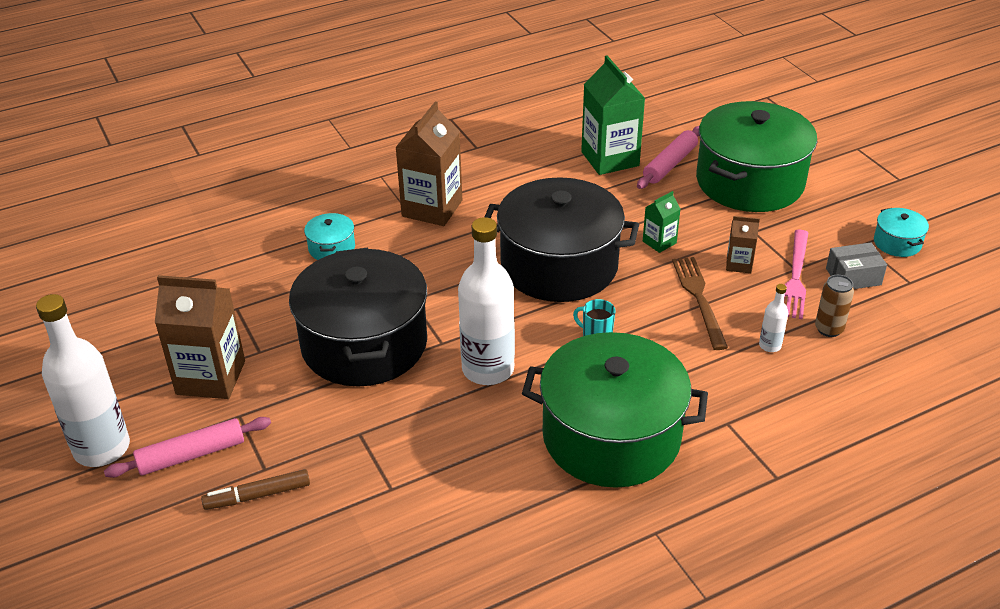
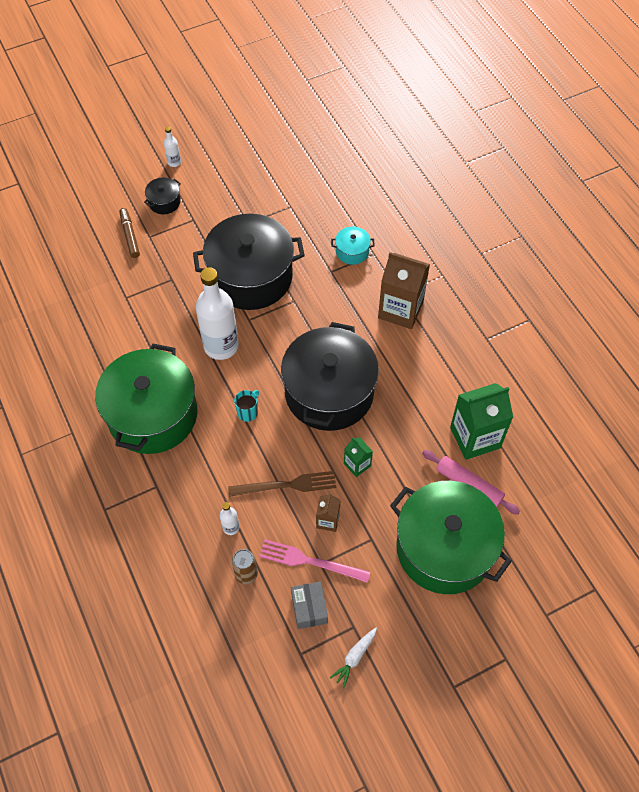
camera: 90 degrees right, 20 degrees up
(102, 448) = (174, 162): white bottle -> white bottle, size x0.43
(191, 455) = (164, 202): pink rolling pin -> black pot
(211, 377) = (226, 202): brown carton -> none
(897, 243) = (354, 657): turquoise pot -> white carrot

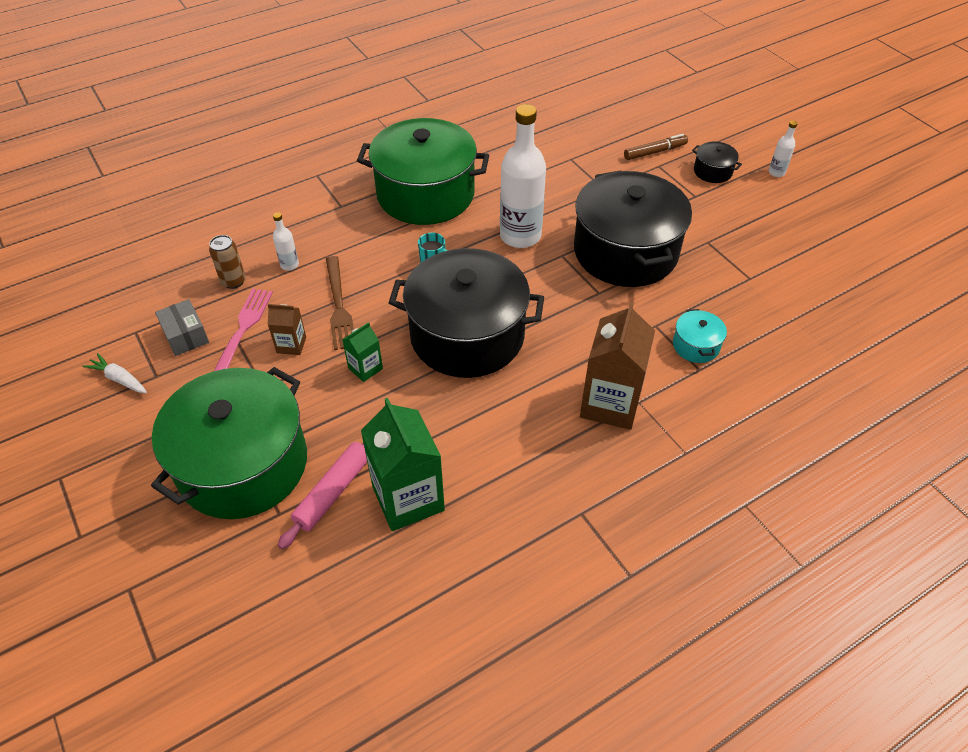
camera: 85 degrees right, 10 degrees down
(309, 608) = (185, 335): grey box -> grey box turned 75 degrees clockwise

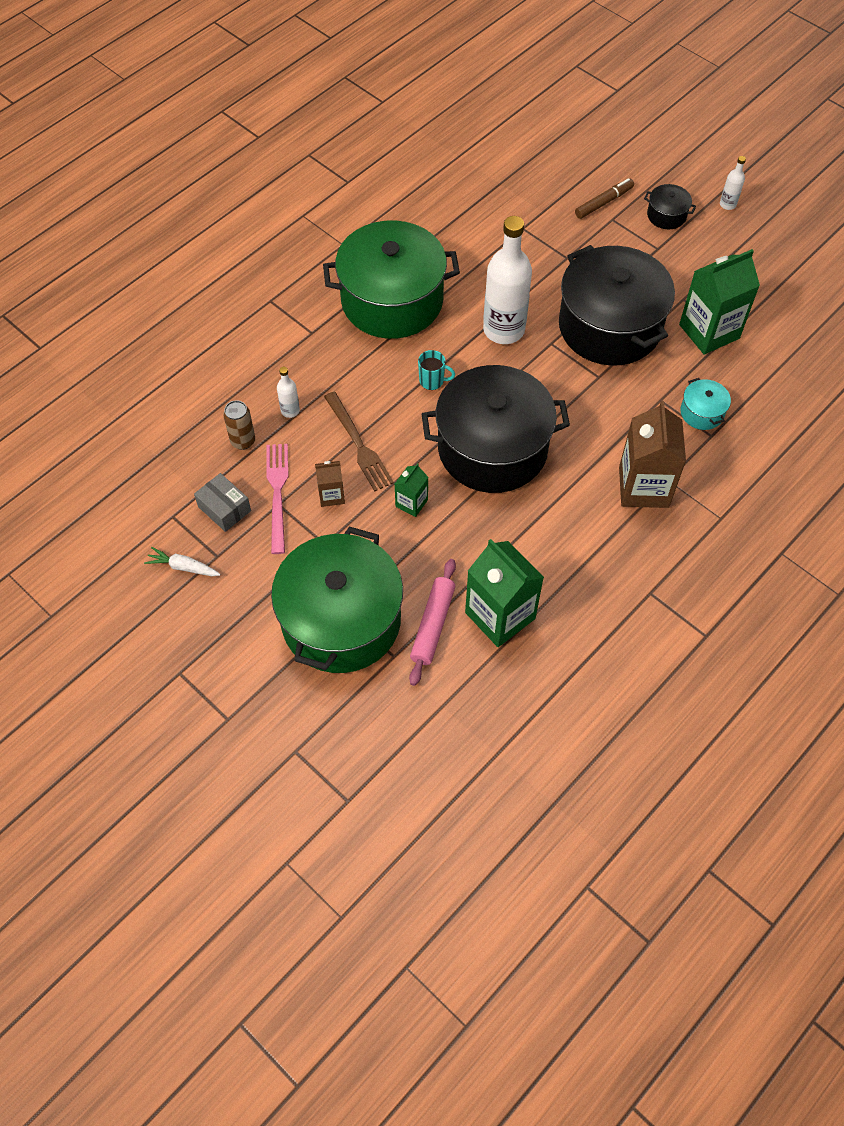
camera: 15 degrees left, 10 degrees up
(725, 274) = (709, 331): none -> green carton

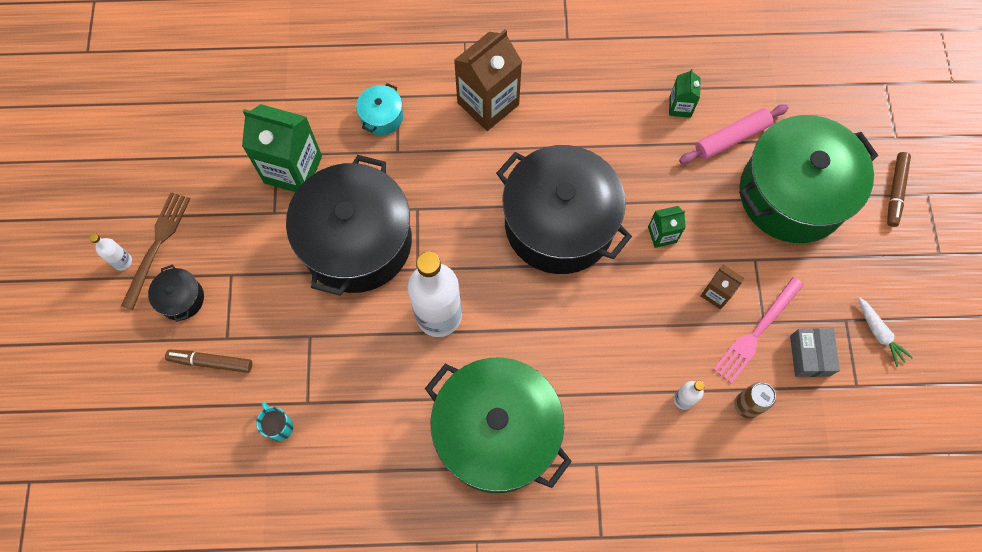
camera: 135 degrees left, 10 degrees up
(257, 697) = (895, 191): none -> brown marker
(358, 444) = (656, 318): brown fork -> brown fork (157, 246)
(432, 381) = (544, 321): turquoise mug -> turquoise mug (279, 426)
(500, 615) = (680, 107): green carton -> green carton, size x0.50

